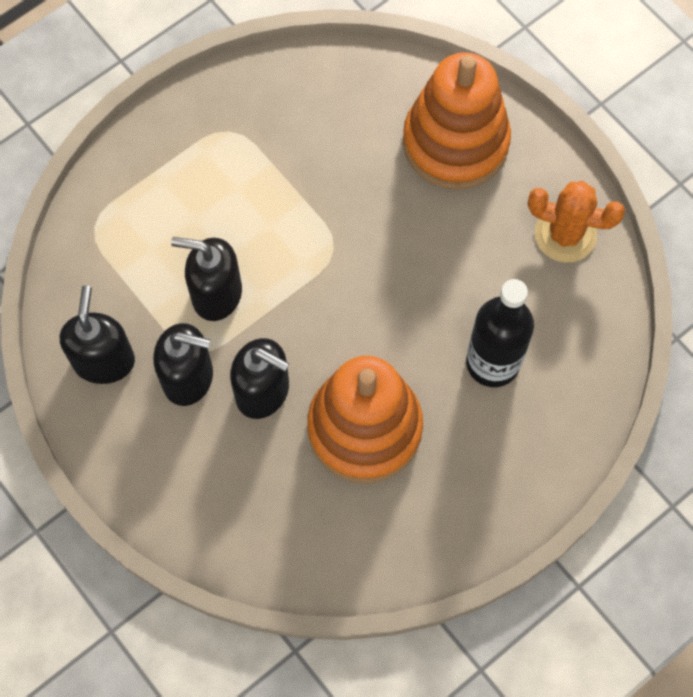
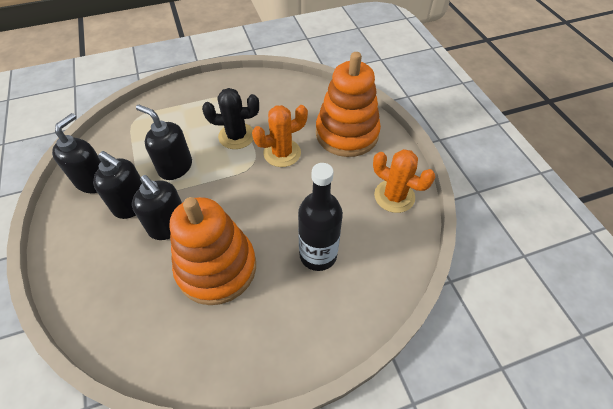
camera: 20 degrees right, 15 degrees down
(282, 205) = (236, 136): none -> black cactus
(369, 213) = (282, 153): none -> orange cactus

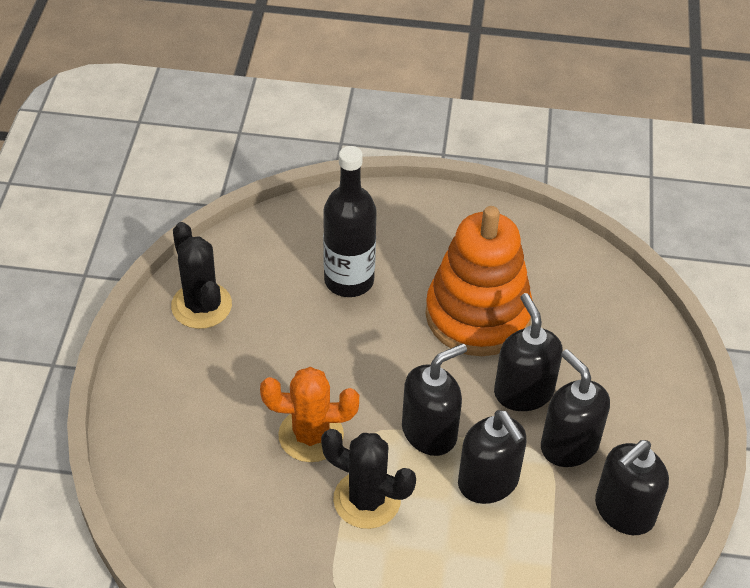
camera: 155 degrees left, 5 degrees down
(218, 179) = (429, 432): none -> black soap dispenser
(347, 134) = (187, 425): orange stacking toy -> none
(394, 196) = (201, 305): orange cactus -> black cactus

